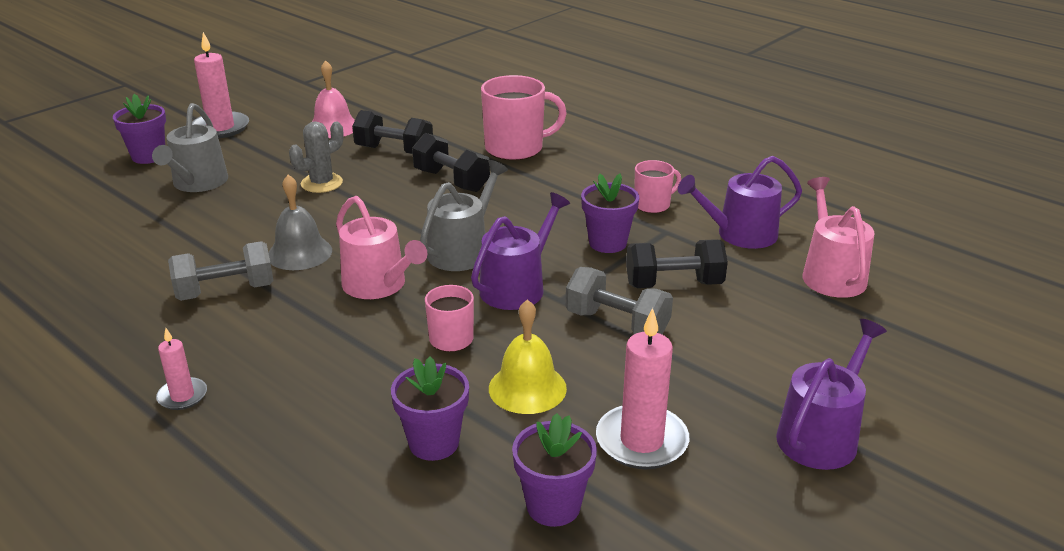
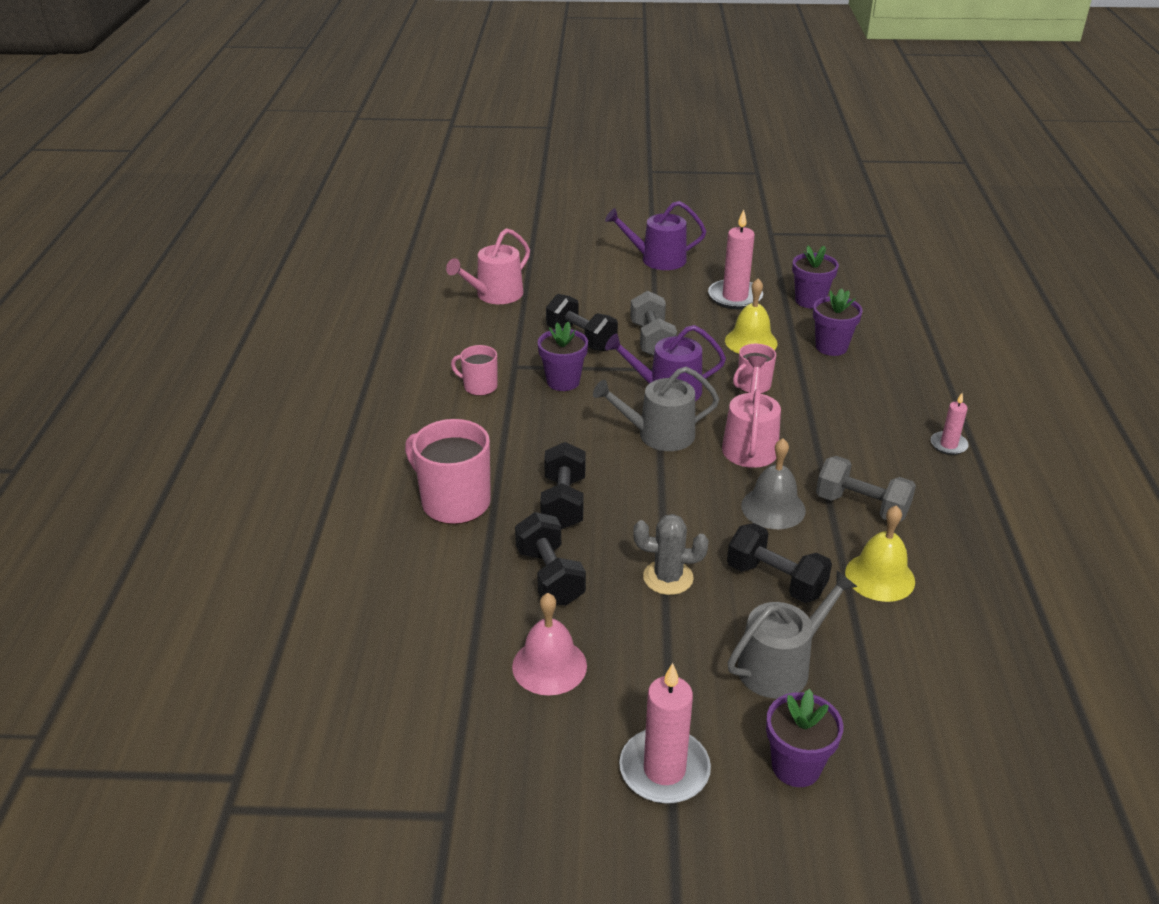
camera: 130 degrees left, 5 degrees up
(168, 254) = (880, 577): none -> yellow bell
(246, 216) = (775, 580): none -> black dumbbell
(740, 234) = (481, 338): purple watering can -> none

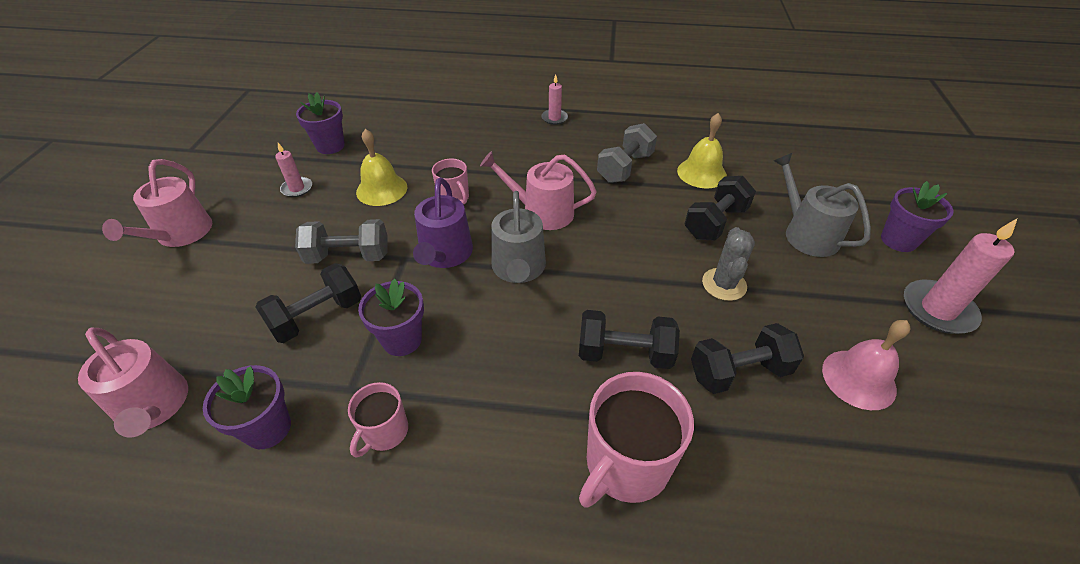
camera: 85 degrees left, 10 degrees up
(657, 259) = (180, 234): purple watering can -> pink watering can
(735, 297) = (297, 188): pink candle -> pink candle, size x0.56
(773, 508) = (627, 211): grey bell -> none
(831, 347) = (410, 147): purple flower pot -> purple flower pot (268, 428)

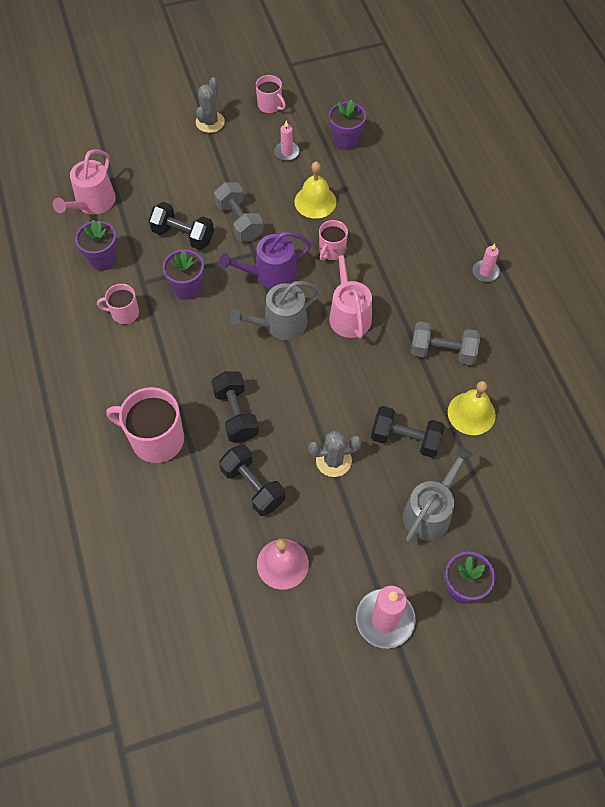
camera: 65 degrees right, 15 degrees up
(180, 234) = (210, 122): pink watering can -> grey cactus
(222, 180) = (270, 105): none -> pink mug

